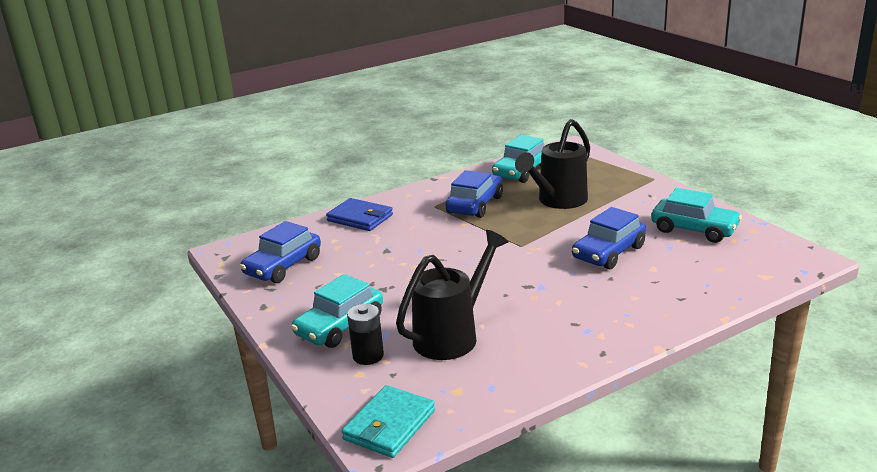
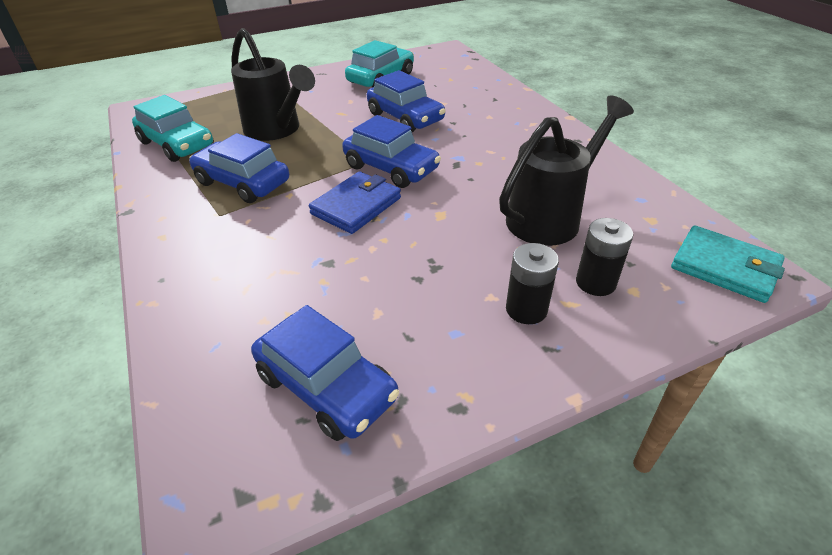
camera: 85 degrees left, 15 degrees up
(340, 326) = (526, 309): turquoise car -> black battery
(360, 218) = (203, 289): blue wallet -> blue wallet (356, 206)
(452, 335) = (550, 217): black watering can -> black watering can turned 90 degrees clockwise
(512, 257) = (391, 168): none -> blue car

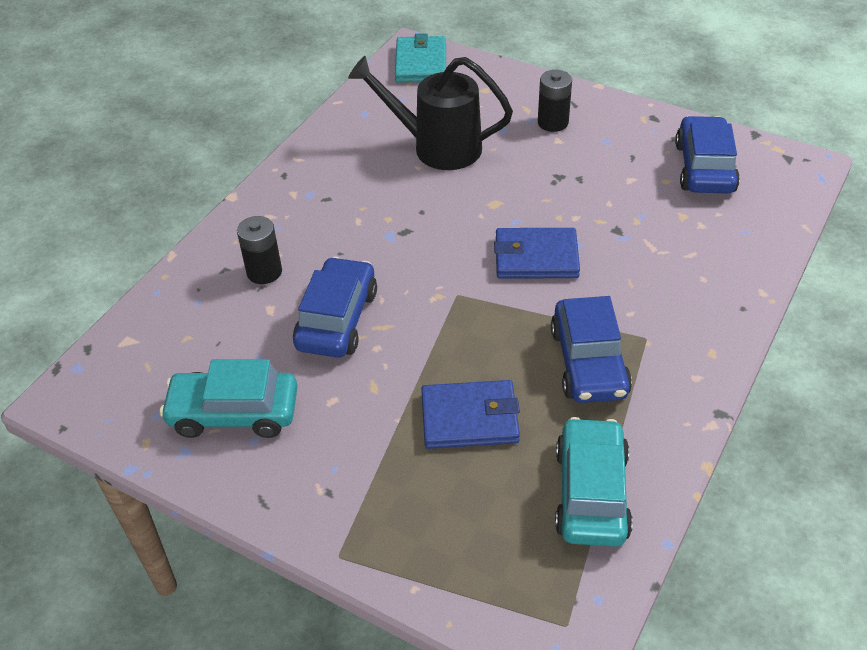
camera: 125 degrees left, 5 degrees up
(276, 130) = (469, 418): black watering can -> blue wallet
(391, 168) = (454, 270): blue car -> none
(595, 282) = (494, 105): black battery -> black battery (264, 272)

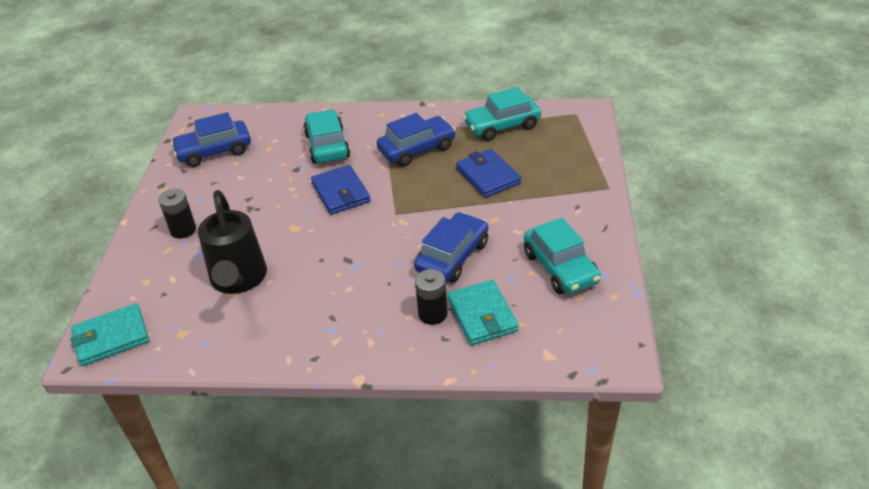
camera: 115 degrees left, 5 degrees down
(227, 310) = (482, 315): none -> turquoise wallet
(337, 319) = (452, 257): blue car -> blue car turned 135 degrees clockwise
(656, 271) = (327, 146): none -> turquoise car

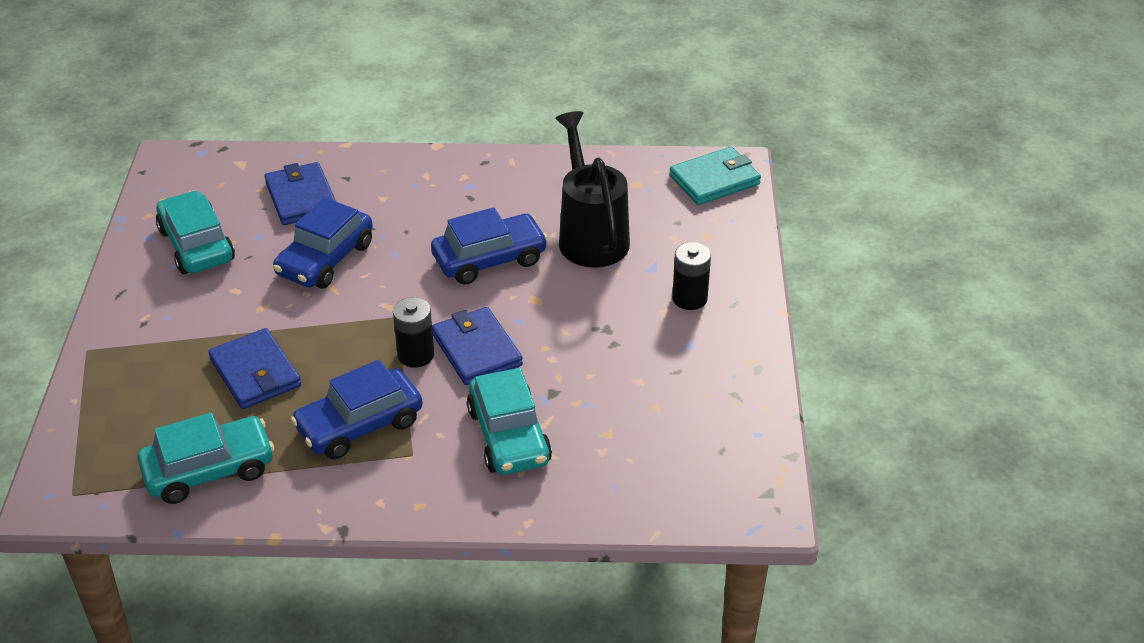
camera: 175 degrees right, 0 degrees up
(214, 151) = (699, 429): blue car -> blue car (489, 259)
(432, 314) = (356, 199): black battery -> black battery (416, 355)
(482, 315) = (301, 198): turquoise wallet -> blue wallet

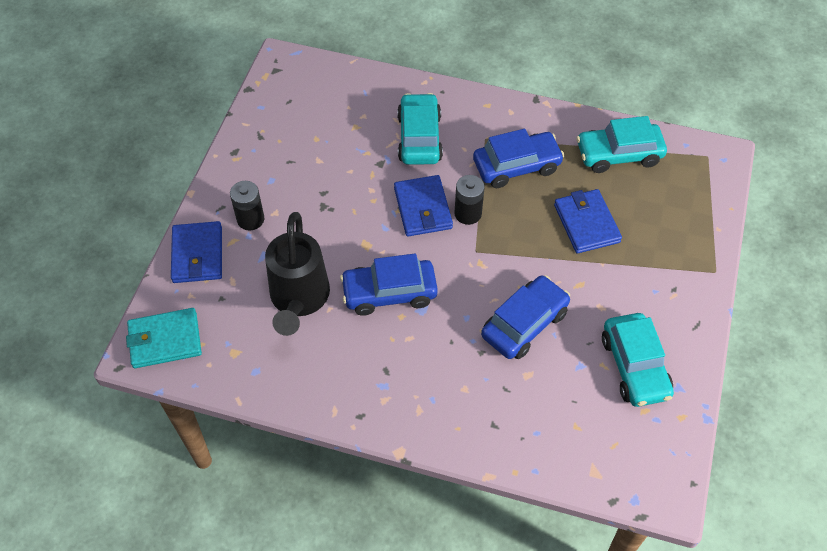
camera: 165 degrees left, 15 degrees up
(301, 198) = (538, 406): blue wallet -> blue wallet (197, 254)

